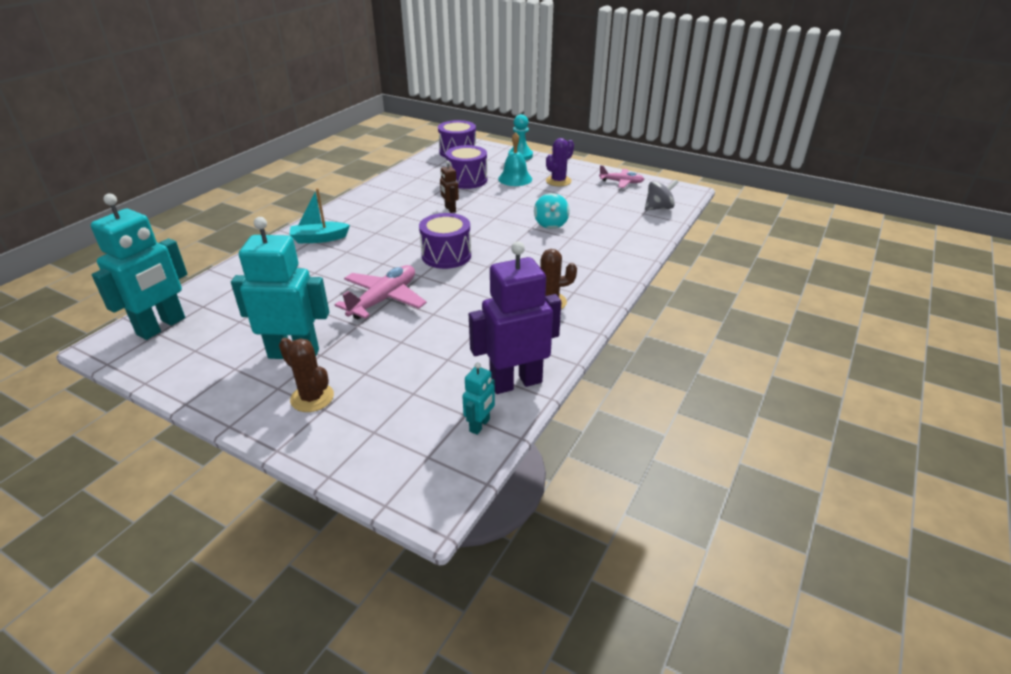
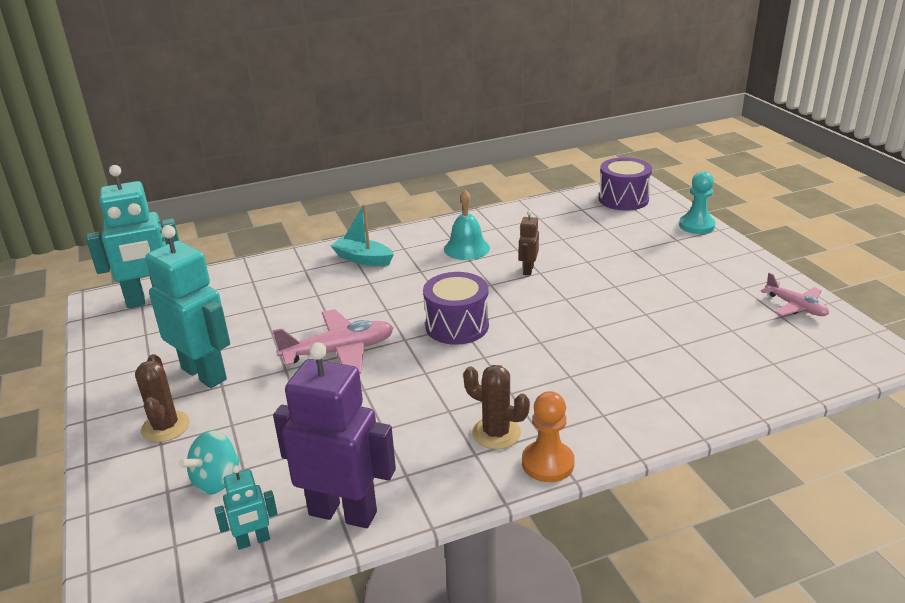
camera: 40 degrees right, 5 degrees down
(467, 180) = (591, 239): purple drum -> none
(515, 179) = (651, 255): turquoise bell -> turquoise bell (466, 248)
(550, 224) = (622, 332): turquoise spinning top -> turquoise spinning top (216, 481)
(558, 181) = (705, 276): purple cactus -> none
(596, 304) = (547, 463): none -> orange pawn
(659, 208) = (806, 365): grey spinning top -> none

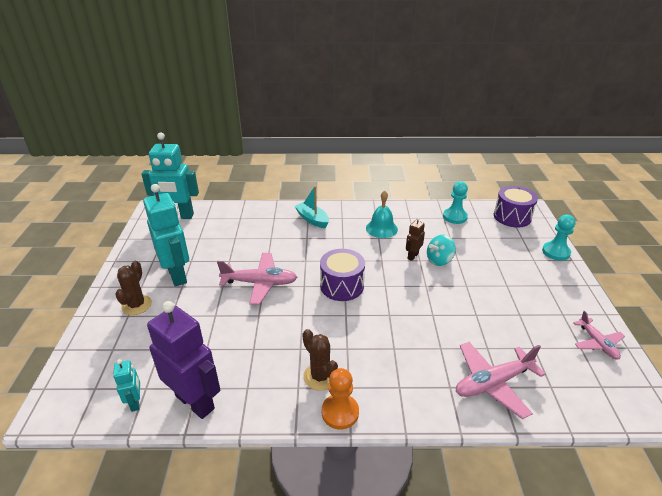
camera: 20 degrees right, 5 degrees up
(216, 481) = (141, 352): turquoise spinning top -> turquoise spinning top (439, 260)
(253, 541) = (136, 402): turquoise robot -> turquoise robot turned 105 degrees counterclockwise
(553, 214) = (455, 217): none -> turquoise pawn
(708, 378) = (493, 383): none -> pink plane

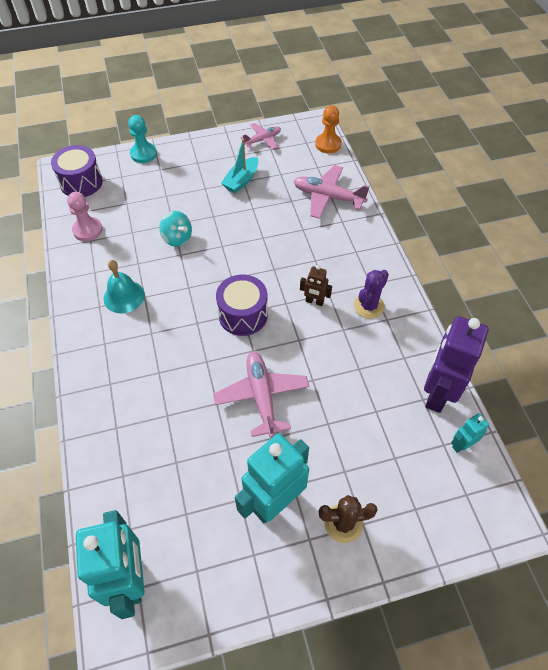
camera: 105 degrees left, 20 degrees up
(312, 219) = (114, 377): turquoise boat -> turquoise boat (241, 181)
(320, 376) = (368, 306): brown cactus -> purple cactus
(340, 412) = (397, 285): orange pawn -> orange pawn (328, 144)
(412, 256) = (174, 261): brown robot -> brown robot (314, 301)
(455, 217) = (87, 230): turquoise pawn -> pink pawn
(493, 383) = (328, 197): pink plane -> pink plane turned 150 degrees clockwise

